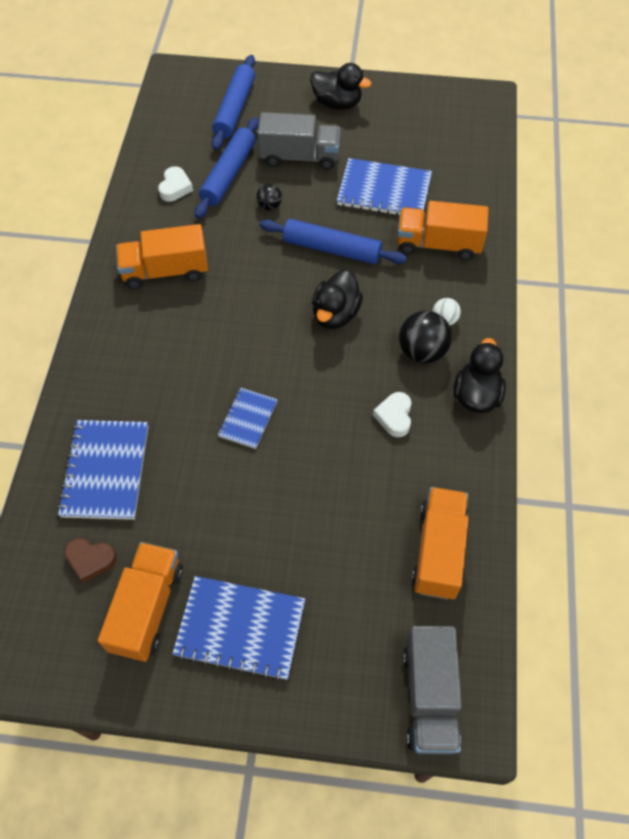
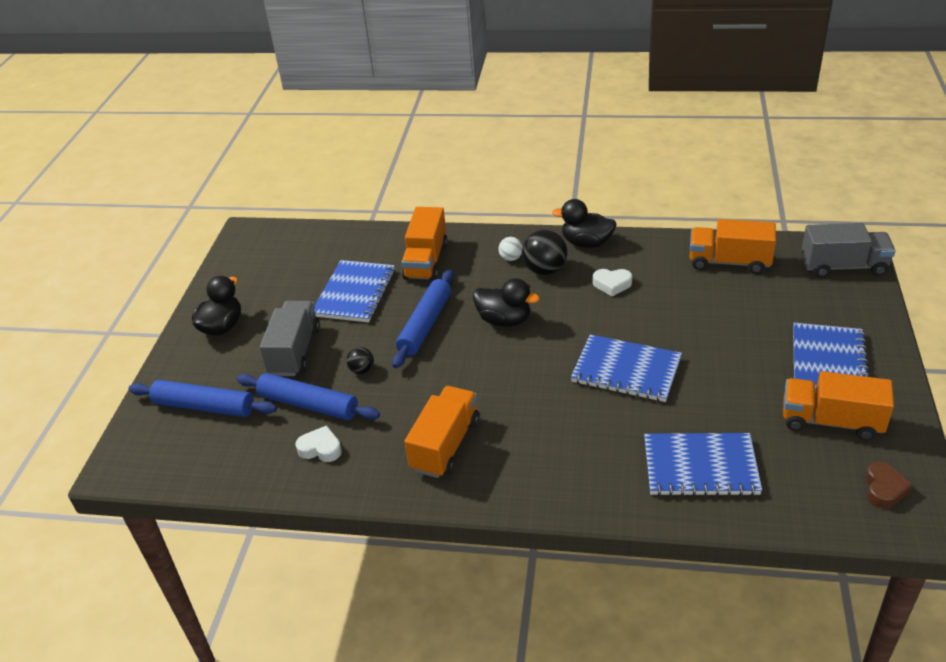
camera: 85 degrees left, 20 degrees down
(91, 560) = (798, 466): brown heart -> brown heart (884, 489)
(165, 271) = (445, 445): orange truck -> orange truck turned 150 degrees counterclockwise
(248, 419) = (626, 370): blue notebook -> blue notebook, size x1.74

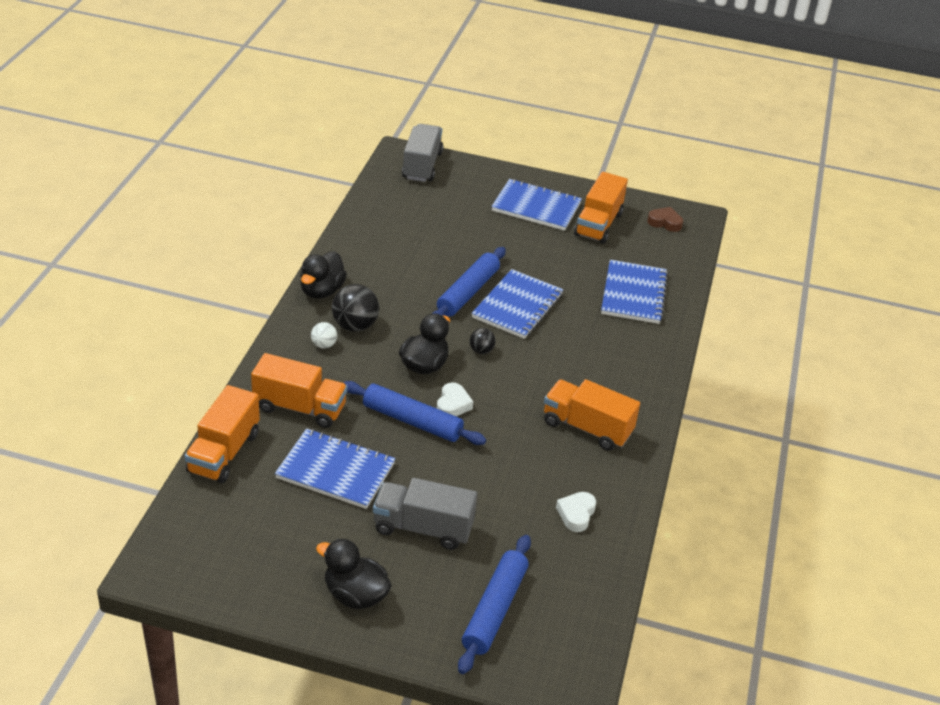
camera: 90 degrees left, 0 degrees up
(308, 404) = (512, 520): blue rolling pin -> blue rolling pin (468, 292)
(362, 370) = (469, 475): black ball -> black ball (481, 351)
(612, 284) = (395, 289): white heart -> white heart (453, 404)
(729, 262) = (391, 218): orange truck -> orange truck (224, 452)

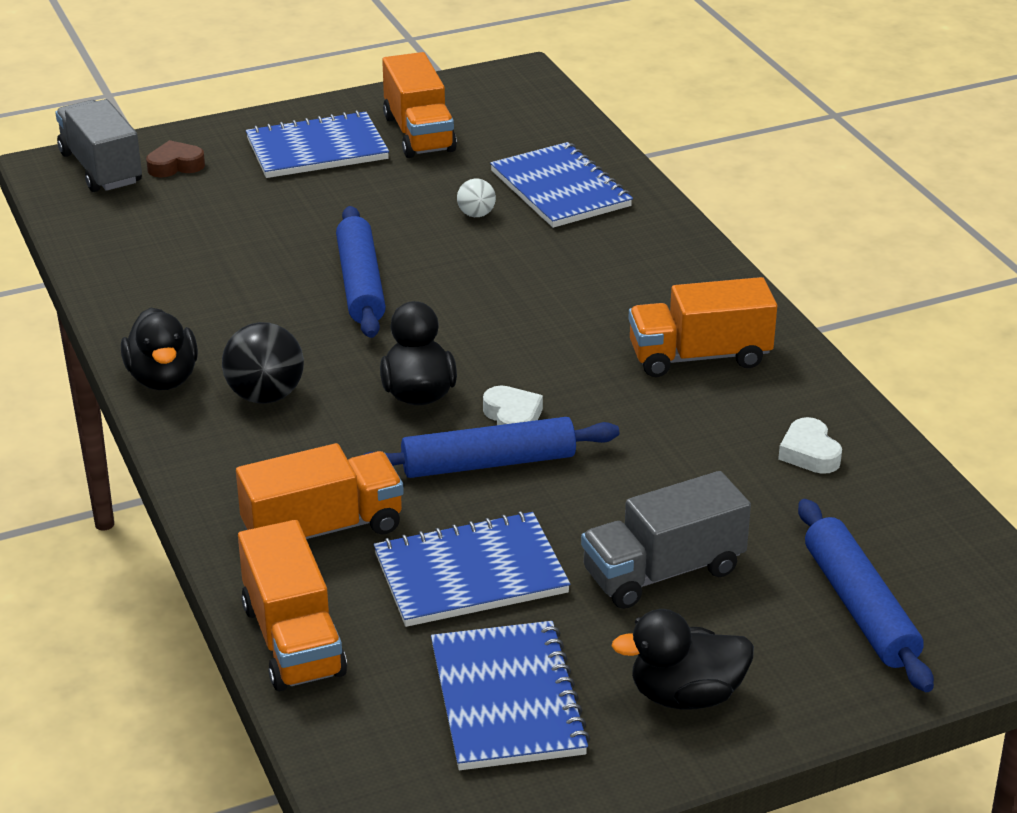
camera: 35 degrees left, 5 degrees down
(324, 345) = (254, 439): white ball -> white ball (476, 214)
(481, 351) = (466, 340): black ball -> none
(517, 306) = (443, 269): blue notebook -> blue notebook (507, 699)
(665, 222) = (494, 96): brown heart -> brown heart (175, 165)

